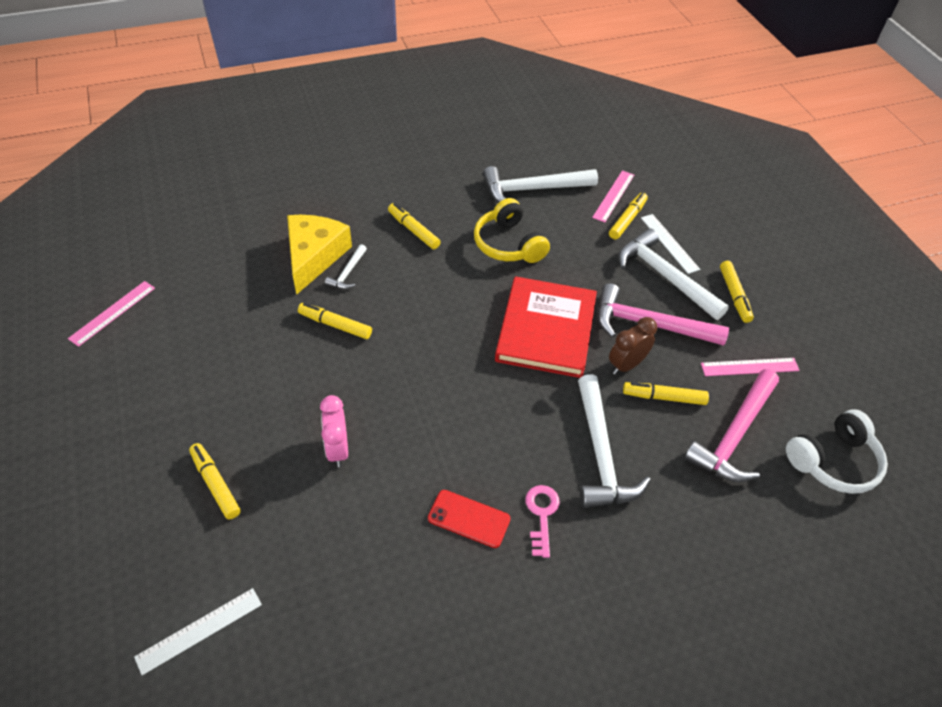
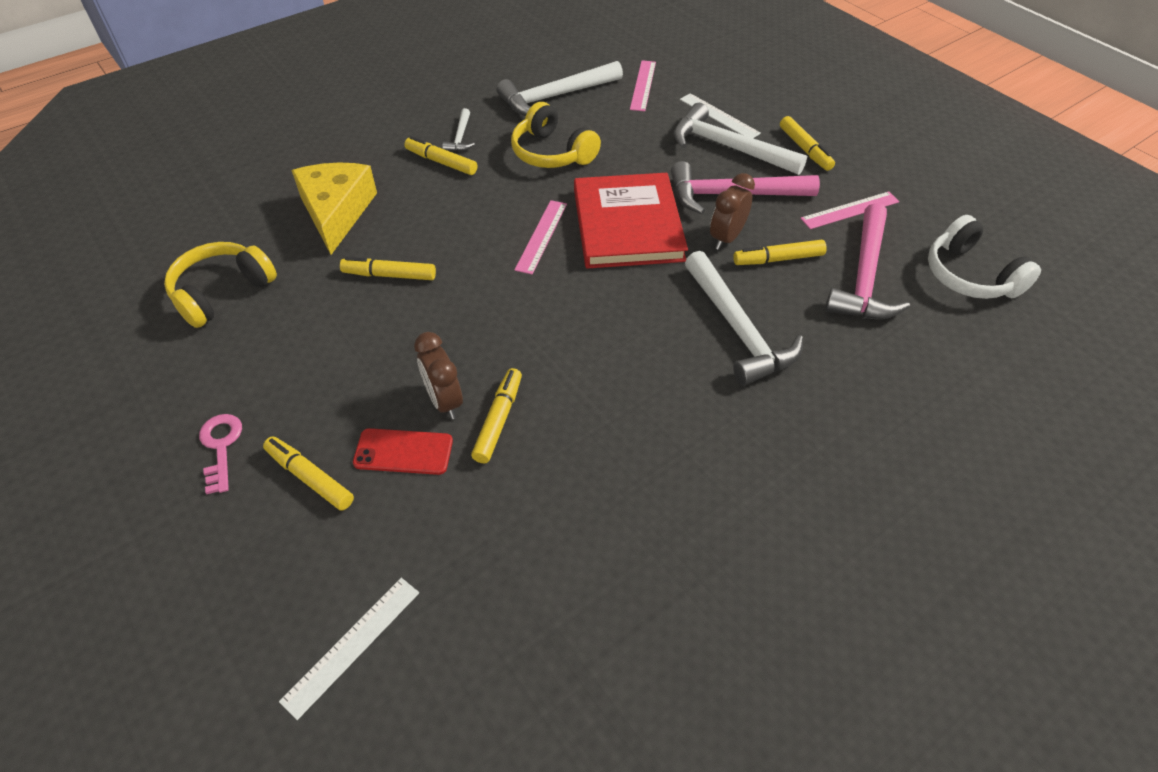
camera: 15 degrees left, 0 degrees up
(112, 313) = (107, 326): pink ruler -> pink ruler (541, 236)
(204, 306) = (222, 292): none -> yellow headphones
(338, 449) = (444, 401): pink clock -> brown clock
(347, 273) = (382, 220): white hammer -> white hammer (460, 137)
(469, 519) = (624, 432): red phone -> red phone (403, 452)
(541, 515) = (702, 405): pink key -> pink key (221, 447)
(627, 220) = (667, 104): yellow marker -> yellow marker (498, 420)
(833, 461) = (970, 275): white headphones -> white headphones turned 105 degrees clockwise

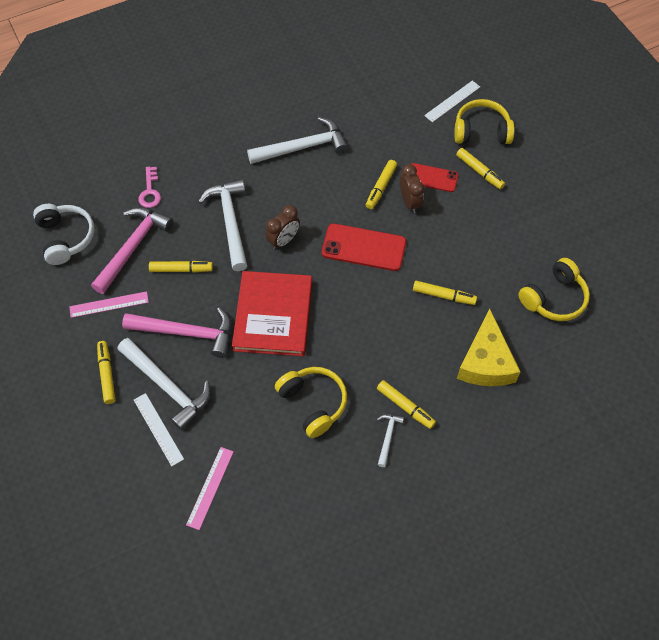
camera: 170 degrees left, 10 degrees up
(221, 447) = (529, 194): pink key -> pink key (150, 191)
(293, 572) = (481, 131): none -> yellow headphones
(516, 321) = (363, 247): none -> red phone
(541, 236) = (336, 314): pink ruler -> none
(555, 96) = (296, 483): white hammer -> white hammer (303, 147)
(726, 238) = (208, 292): brown clock -> brown clock (283, 241)

